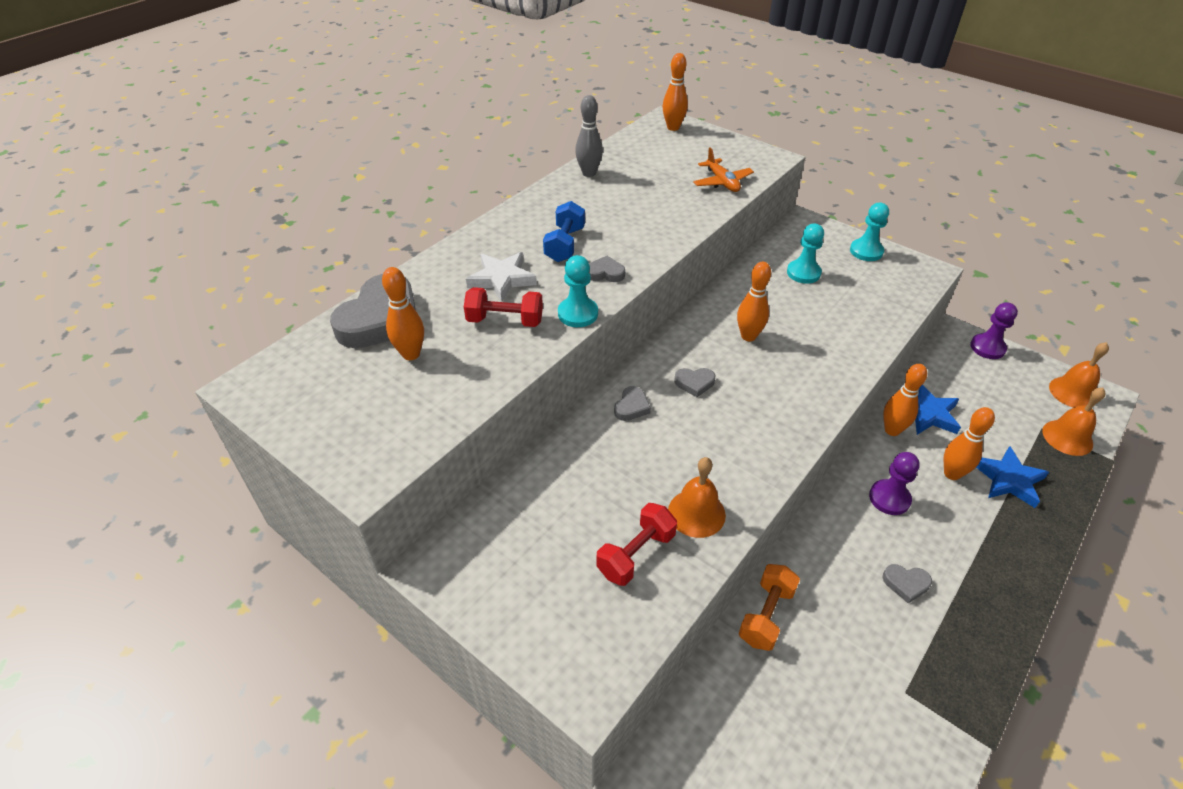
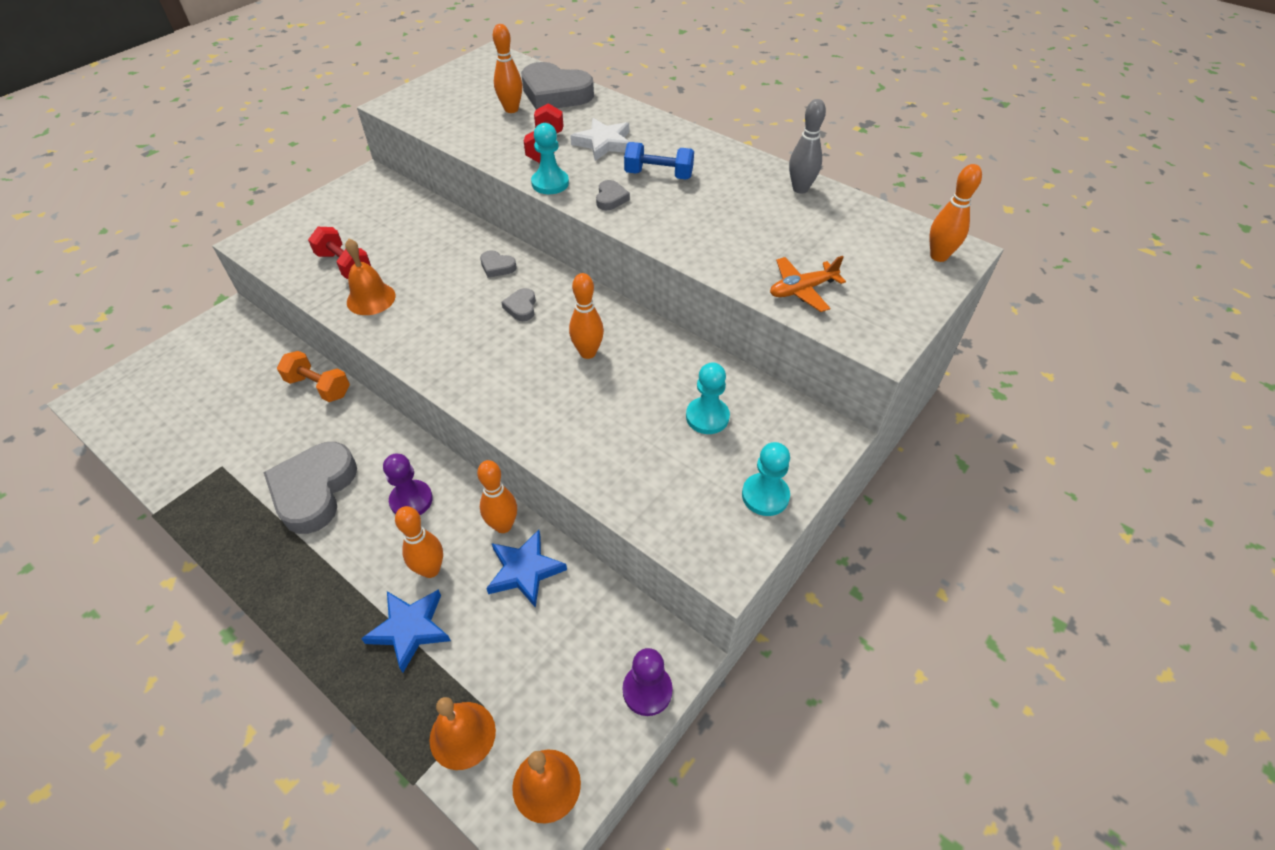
camera: 90 degrees right, 5 degrees up
(906, 584) = (314, 490): grey heart -> grey heart, size x2.26

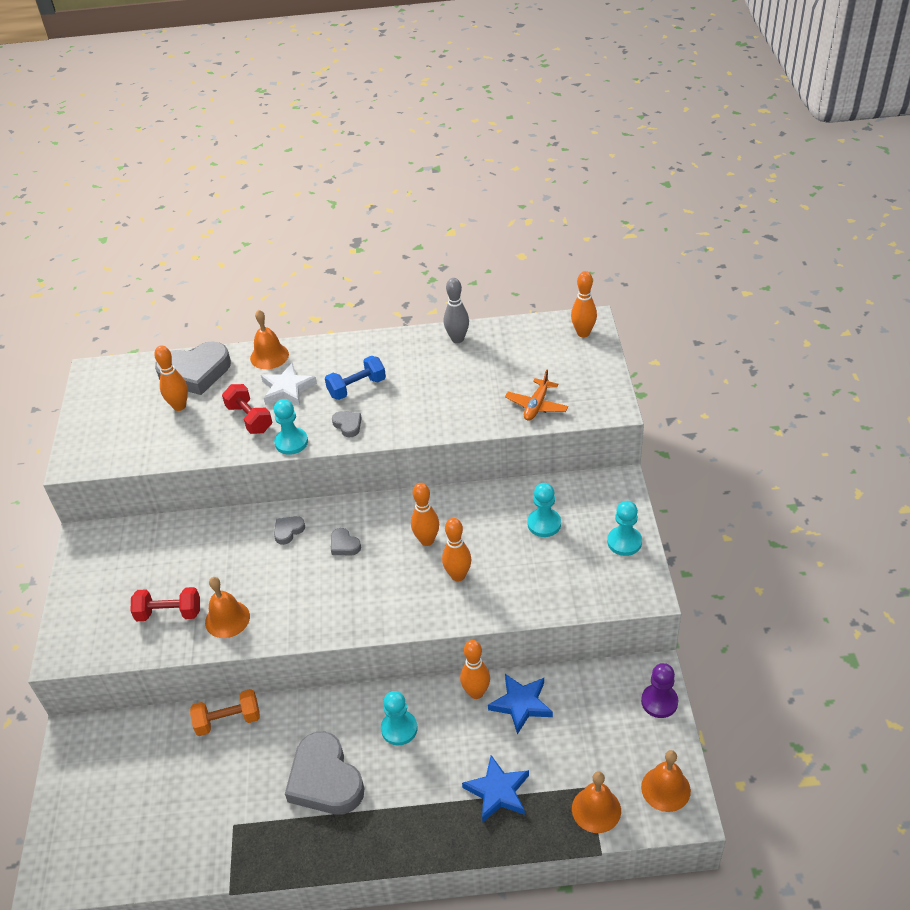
camera: 40 degrees left, 5 degrees down
(411, 500) = (399, 729): purple pawn -> turquoise pawn
(430, 569) = (466, 753): orange bowling pin -> orange bowling pin (458, 575)
(497, 267) = (288, 531): grey heart -> grey heart turned 150 degrees clockwise
(624, 113) = (269, 356): none -> orange bell

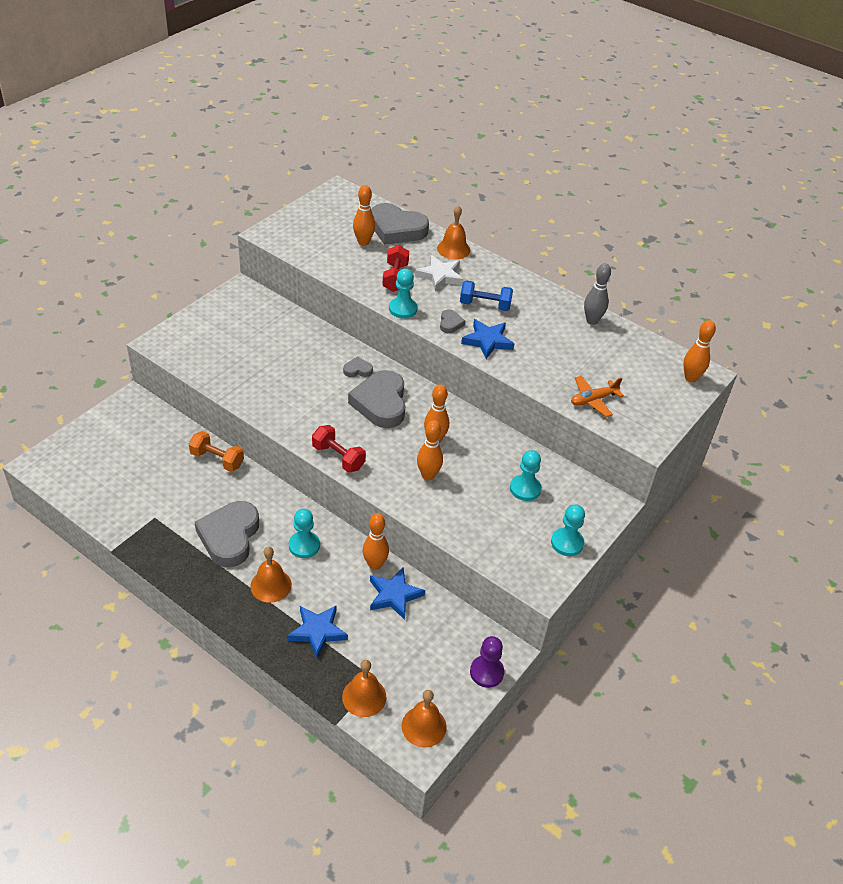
camera: 35 degrees right, 0 degrees up
(169, 613) = (237, 365): red dumbbell -> red dumbbell (338, 457)
(227, 619) = (263, 393): orange bell -> orange bell (271, 585)
(344, 545) = (381, 403): grey heart -> grey heart, size x2.26
(397, 418) = (487, 341): none -> blue star

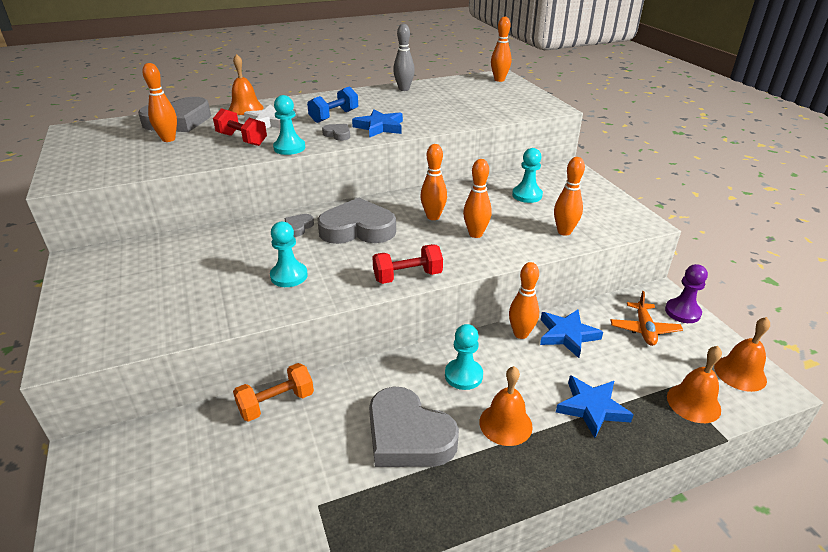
camera: 55 degrees left, 10 degrees down
(381, 403) = (358, 229): grey heart -> grey heart turned 150 degrees clockwise
(478, 532) = (564, 232): none -> orange bowling pin
(567, 543) = (599, 197): turquoise pawn -> turquoise pawn (289, 276)
(593, 400) = (492, 111): orange plane -> orange plane (644, 329)

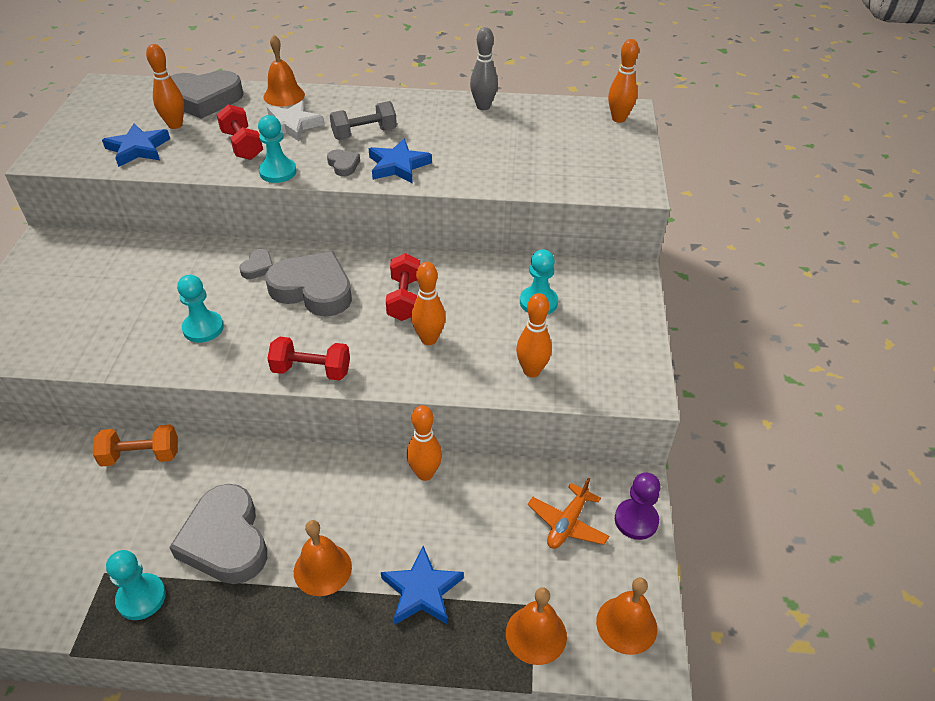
camera: 25 degrees right, 10 degrees up
(298, 227) = (258, 267): grey heart -> grey heart turned 150 degrees clockwise
(334, 116) = (364, 134): blue dumbbell -> grey dumbbell
(433, 217) = (404, 299): orange bowling pin -> red dumbbell
(463, 375) = (327, 498): turquoise pawn -> turquoise pawn (141, 597)
(567, 335) = (473, 495): blue star -> blue star (138, 149)

